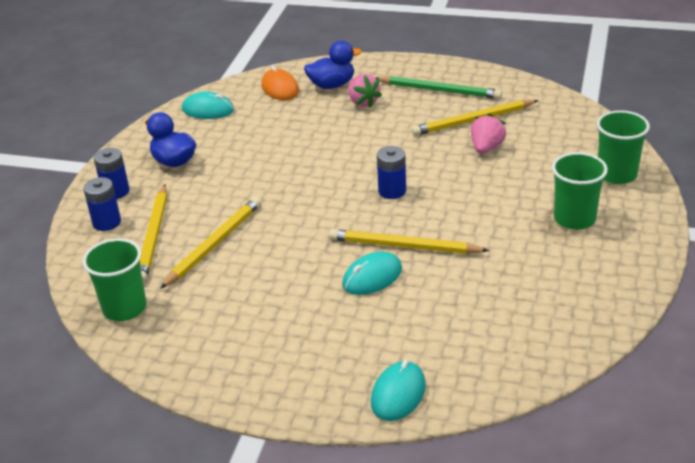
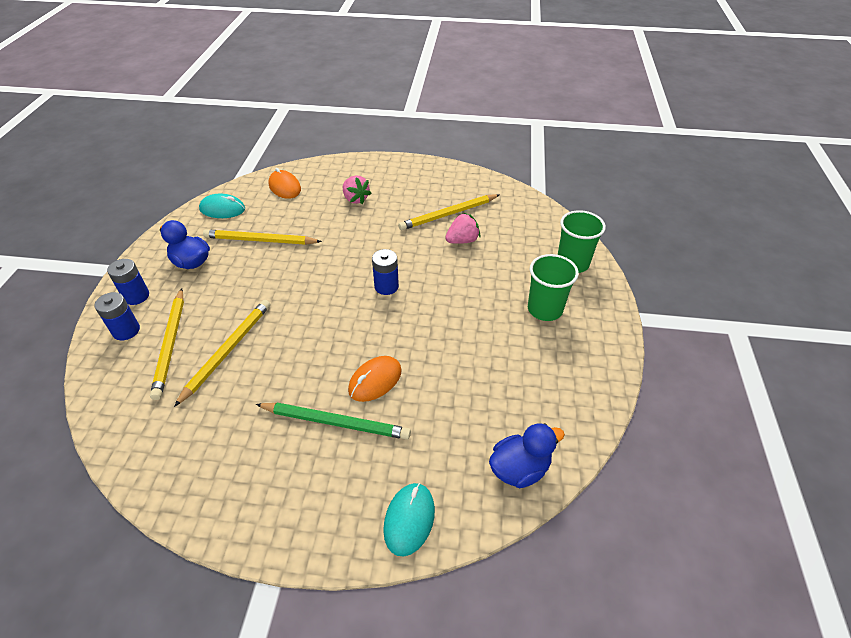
camera: 10 degrees left, 10 degrees up
(124, 308) = (139, 430): green cup -> none
(332, 85) = (328, 183): blue duck -> blue duck (519, 469)
(372, 277) = (375, 380): turquoise mouse -> orange mouse
(404, 246) = (401, 345): yellow pencil -> yellow pencil (260, 240)
(439, 90) = (418, 186): green pencil -> green pencil (335, 422)
(486, 148) = (462, 240): pink strawberry -> pink strawberry turned 45 degrees clockwise

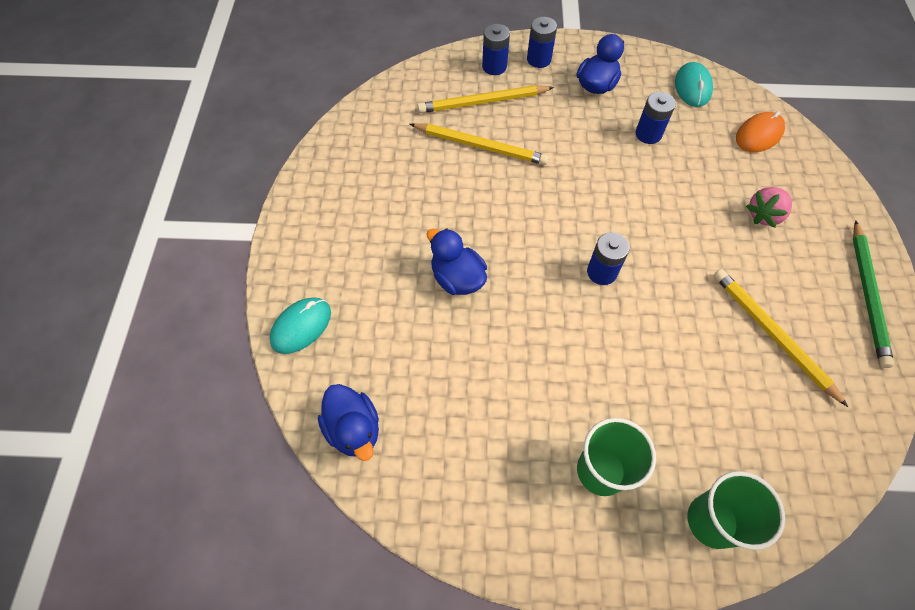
camera: 85 degrees right, 15 degrees up
(260, 240) = (648, 134): yellow pencil -> blue battery
(335, 422) = (403, 251): green pencil -> green pencil (868, 295)
(375, 380) = (457, 278): orange mouse -> blue duck
(409, 519) = (301, 326): turquoise mouse -> turquoise mouse turned 60 degrees counterclockwise
(462, 240) = (717, 356): pink strawberry -> none

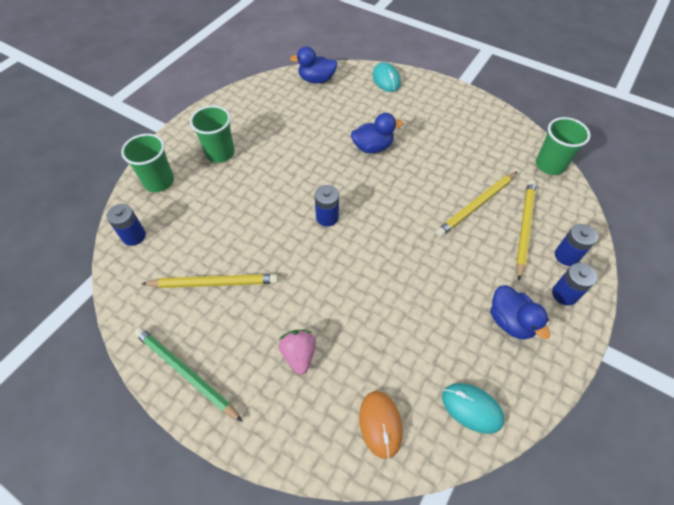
camera: 120 degrees right, 5 degrees down
(375, 104) = (550, 165): none -> green cup
(648, 134) = (431, 326): blue battery -> blue battery (134, 236)

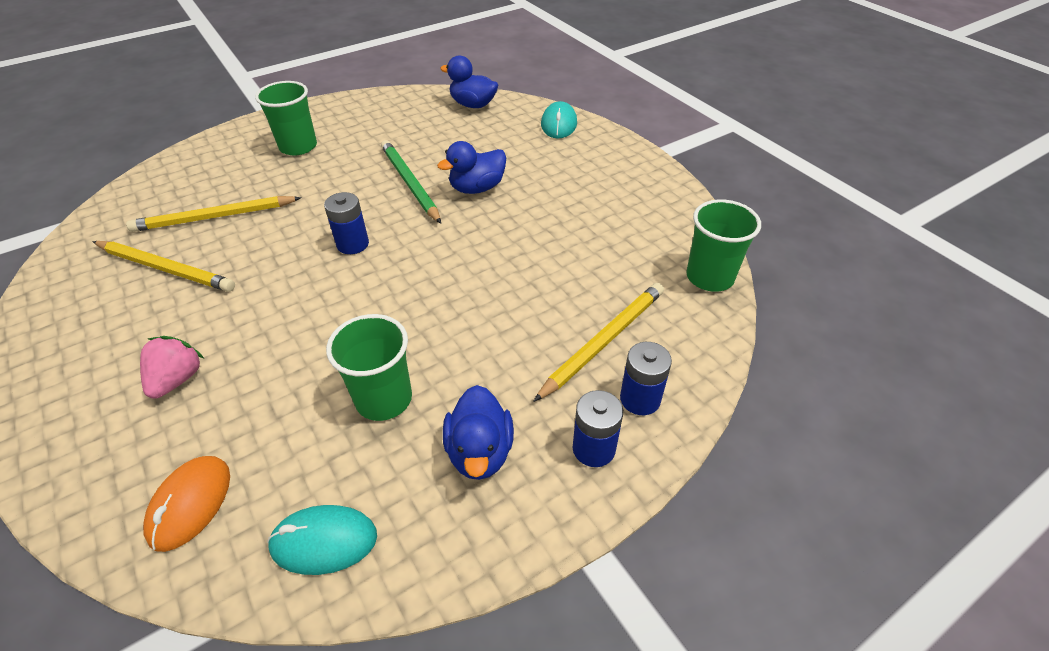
camera: 25 degrees right, 10 degrees down
(134, 236) = (136, 197): blue battery -> none
(159, 181) = (211, 155): green cup -> green cup (384, 399)
(185, 373) = (45, 348): green pencil -> green pencil (409, 183)
(373, 147) = (477, 188): blue duck -> blue duck turned 135 degrees clockwise
(472, 408) = (324, 541): turquoise mouse -> turquoise mouse turned 60 degrees counterclockwise
(476, 205) = (557, 292): yellow pencil -> yellow pencil (215, 217)

